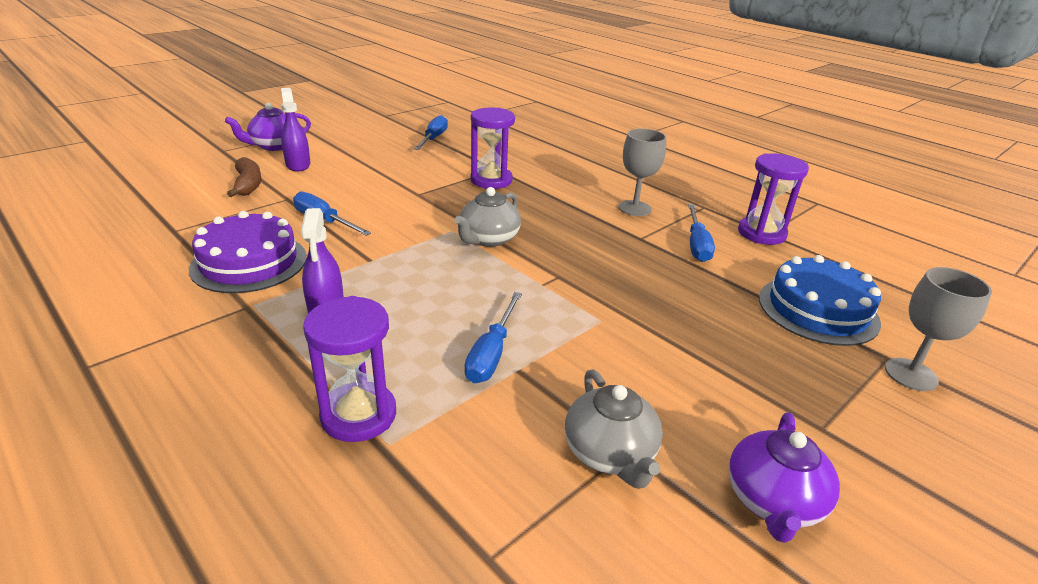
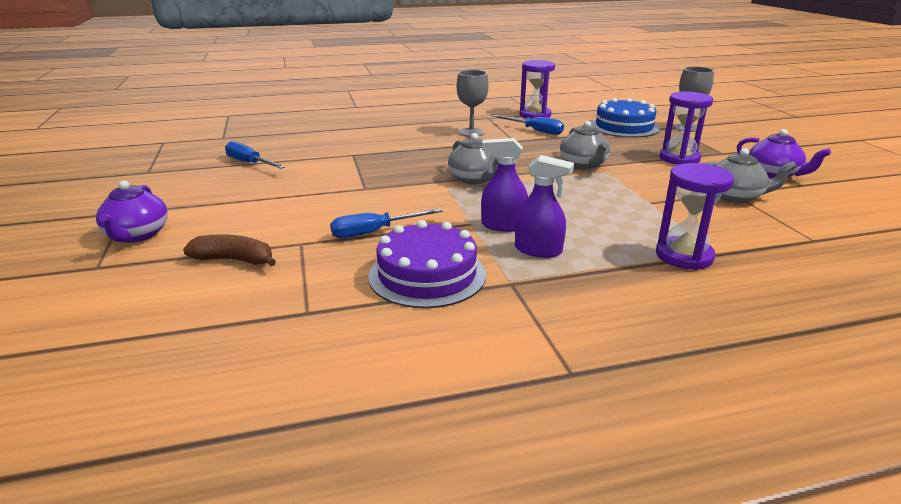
camera: 60 degrees left, 5 degrees down
(298, 165) = (217, 228): purple spray bottle -> purple spray bottle (503, 225)
(491, 180) = (372, 160): purple hourglass -> purple hourglass (679, 158)
(491, 353) = (629, 206): blue screwdriver -> none
(607, 299) = (583, 165): none -> grey teapot

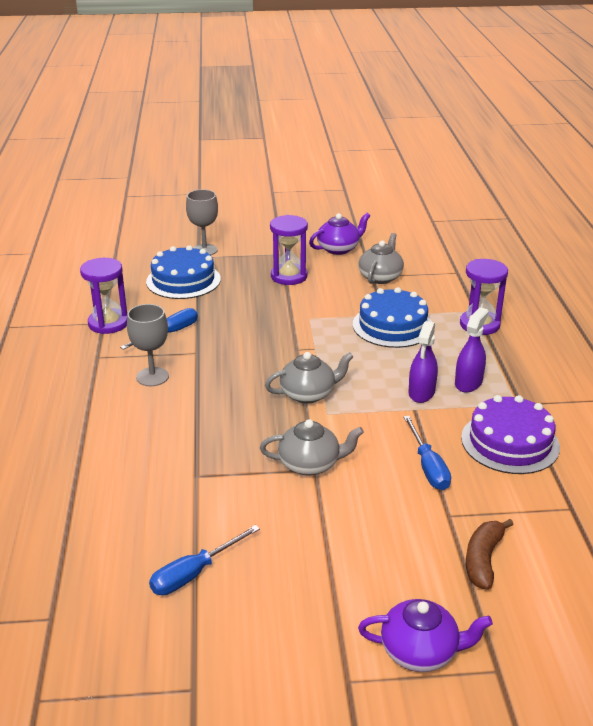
camera: 80 degrees left, 5 degrees up
(583, 165) = (288, 326): grey teapot -> grey teapot (310, 464)
(629, 207) = (392, 325): none -> blue cake

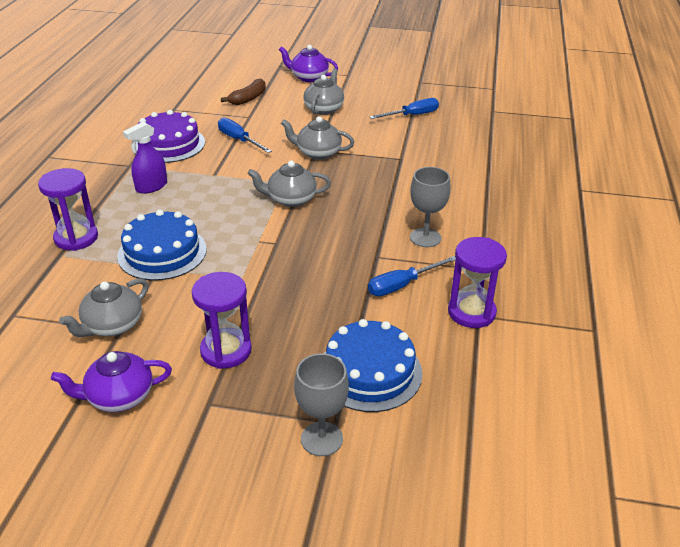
camera: 165 degrees left, 5 degrees up
(345, 559) = (324, 109): none -> grey teapot
(421, 393) = (197, 185): purple spray bottle -> none
(428, 467) = (239, 140): blue screwdriver -> blue screwdriver turned 45 degrees counterclockwise

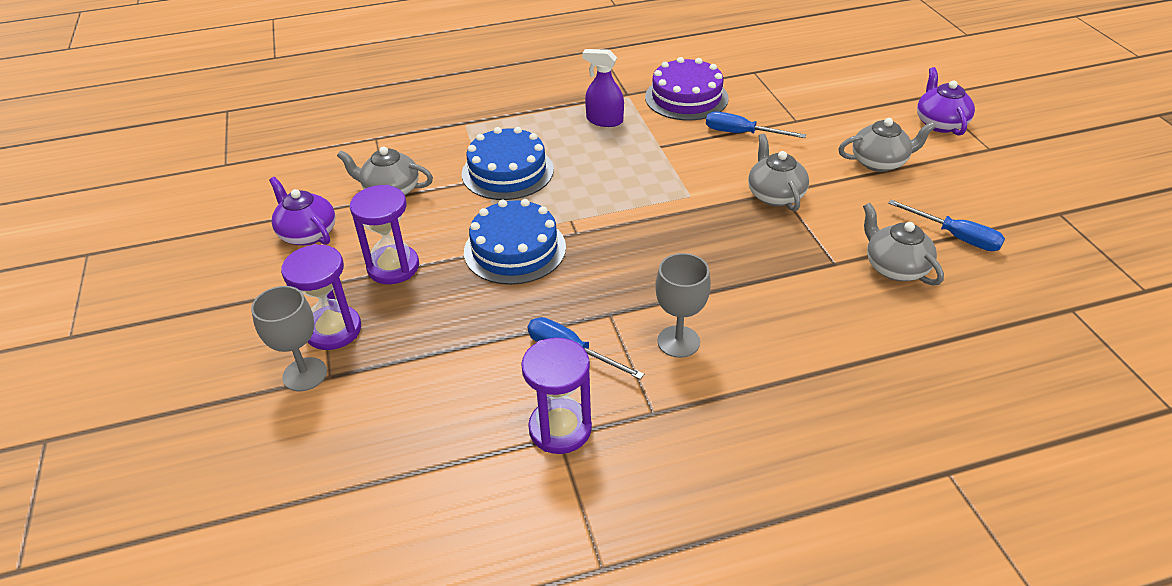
camera: 65 degrees right, 5 degrees up
(76, 238) = (493, 119): purple hourglass -> purple hourglass (333, 330)
(239, 140) = (741, 133): blue screwdriver -> blue screwdriver turned 90 degrees counterclockwise
(248, 98) = (834, 104): brown banana -> none
(291, 199) = (662, 212): grey teapot -> grey teapot (894, 267)
(369, 372) = (412, 375): blue cake -> blue cake (515, 249)

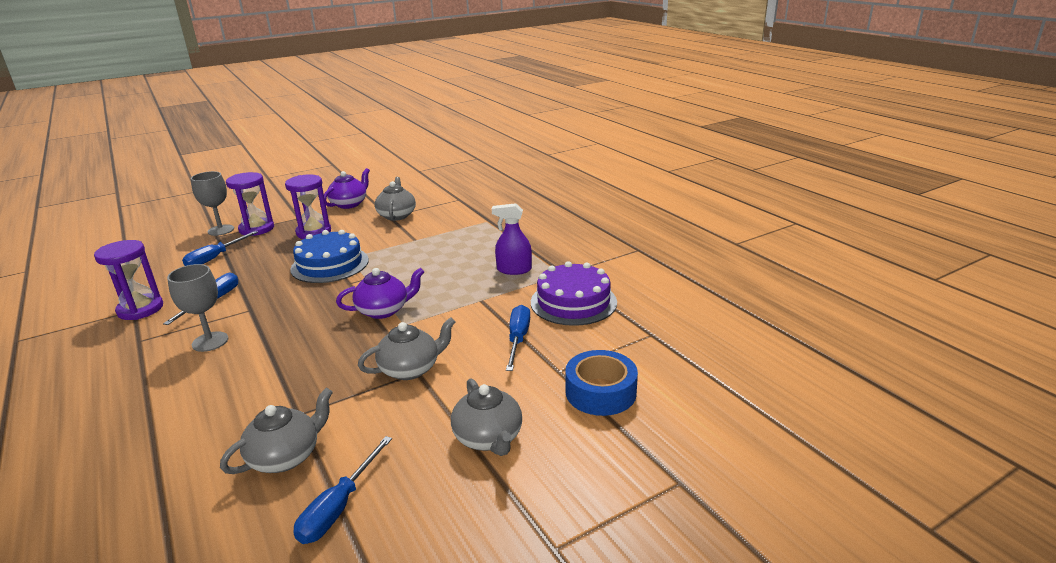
camera: 75 degrees right, 15 degrees down
(421, 367) = (215, 258): none -> blue screwdriver
(507, 172) = (426, 246): blue cake -> none
(604, 120) = (514, 270): purple spray bottle -> purple spray bottle turned 90 degrees counterclockwise
(829, 107) = (600, 392): none -> blue tape
(940, 123) = (604, 493): purple teapot -> purple teapot (384, 310)

